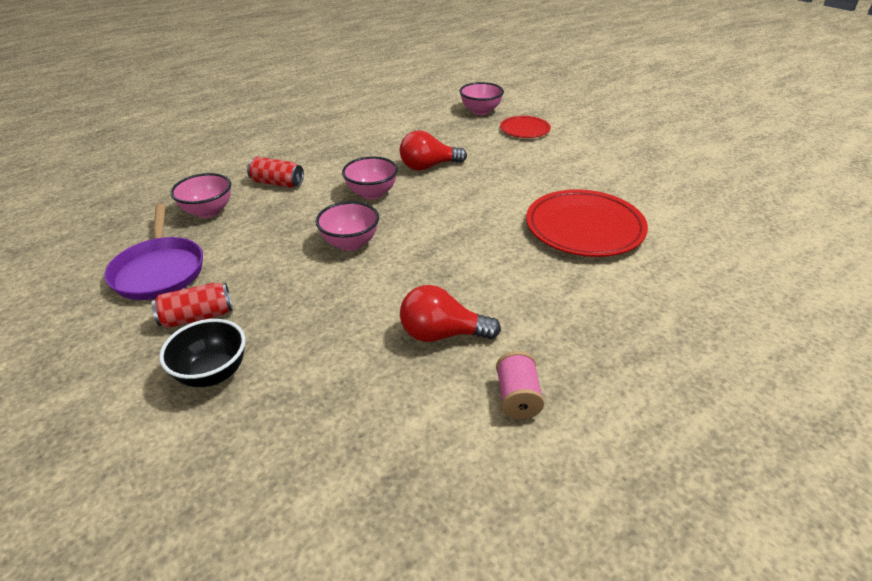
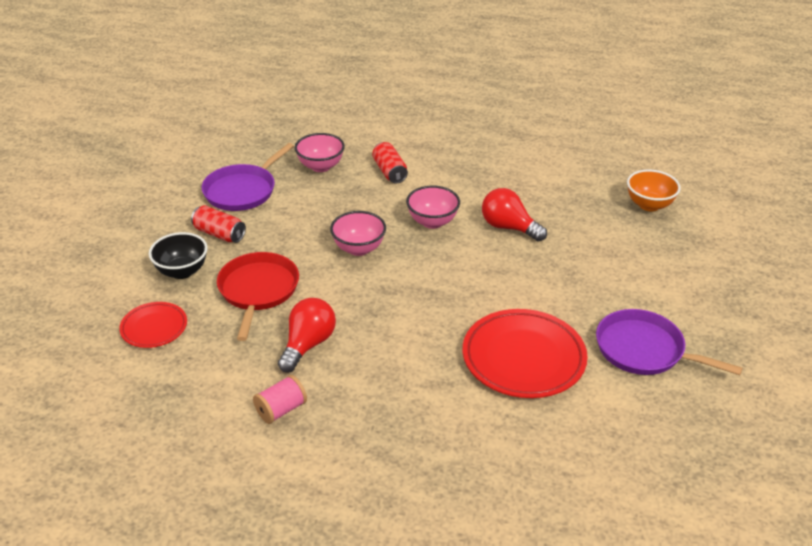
camera: 50 degrees right, 0 degrees up
(322, 330) = (258, 290): none -> red pan
(442, 334) = (308, 345): red light bulb -> red light bulb turned 60 degrees clockwise
(480, 111) = (649, 205): pink bowl -> orange bowl
(524, 130) = (651, 248): red plate -> red plate (154, 328)
(625, 179) = (644, 350): none -> purple pan

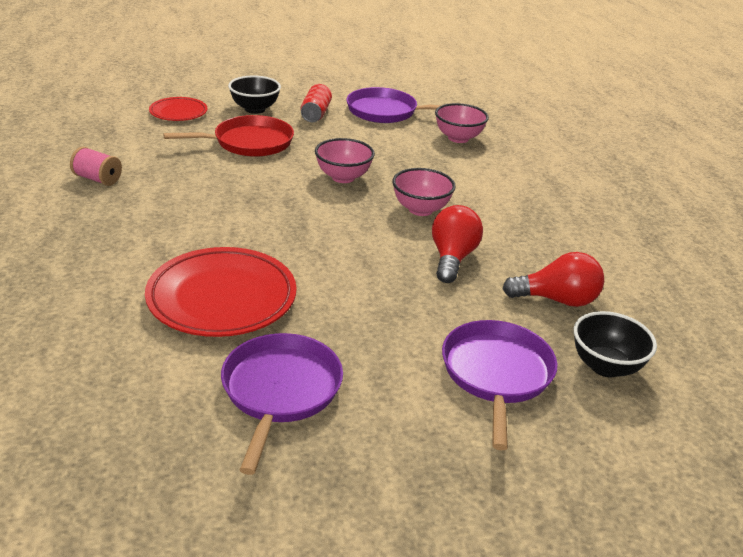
camera: 65 degrees right, 5 degrees down
(308, 345) = (187, 176): red light bulb -> red light bulb (557, 300)
(389, 172) = (486, 173): red can -> none
(647, 250) = (496, 374): none -> purple pan
(649, 205) = (605, 366): orange bowl -> black bowl

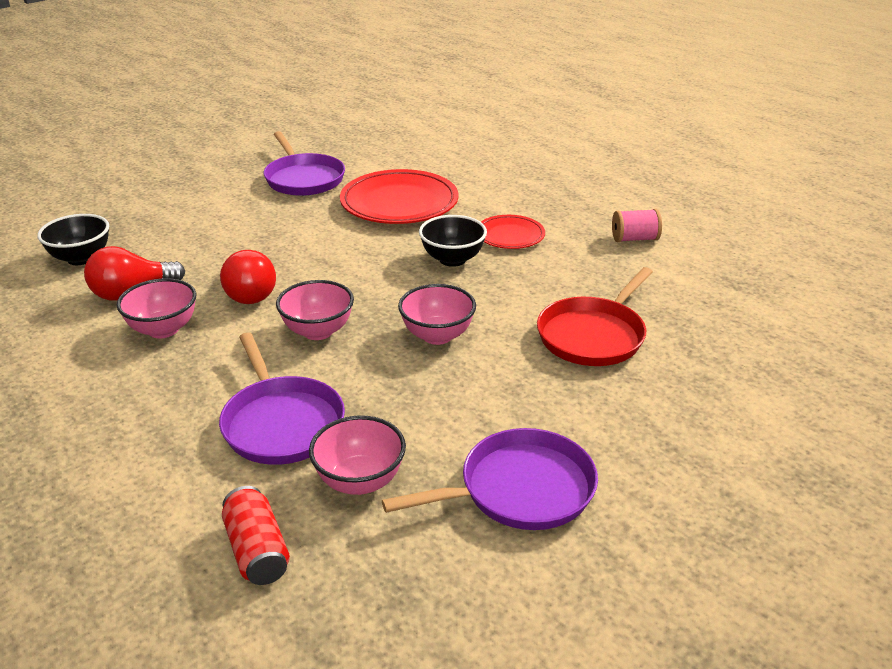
camera: 150 degrees right, 0 degrees up
(178, 112) = (736, 341): red plate -> red plate (510, 236)
(255, 109) = (678, 393): black bowl -> black bowl (452, 259)
(315, 114) = (601, 427): red can -> red can (257, 550)
(496, 374) = (168, 228): purple pan -> purple pan (282, 423)
(537, 254) = (163, 329): none -> pink bowl

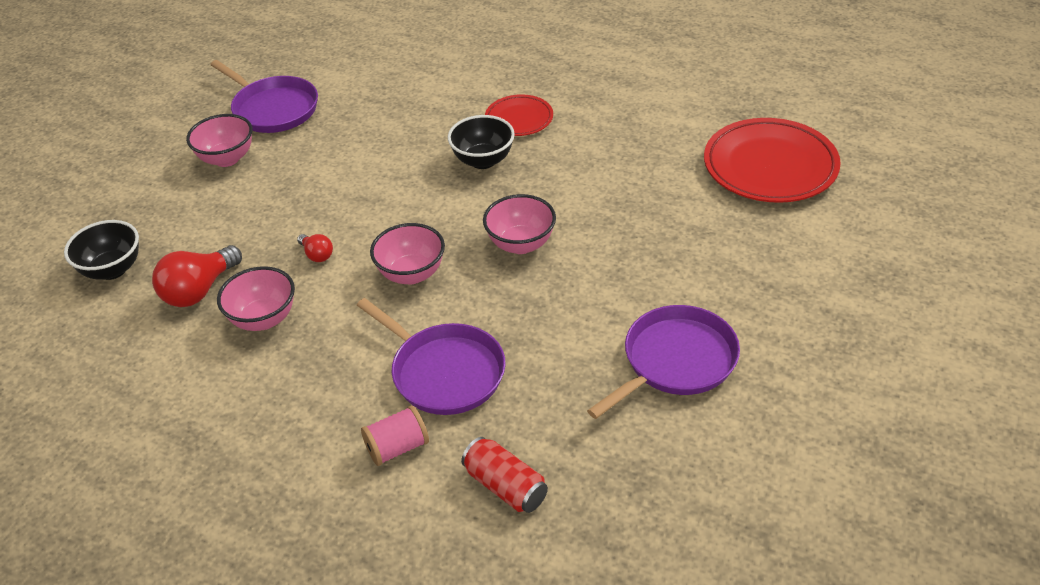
camera: 20 degrees left, 10 degrees up
(249, 293) = (317, 255): red light bulb -> red light bulb, size x0.52
(360, 481) = (546, 399): pink bowl -> pink bowl (227, 158)
(399, 203) = (391, 111): red plate -> red plate (770, 166)
(593, 335) = (652, 202): red pan -> none
(634, 239) = (631, 90): pink spool -> pink spool (397, 448)

